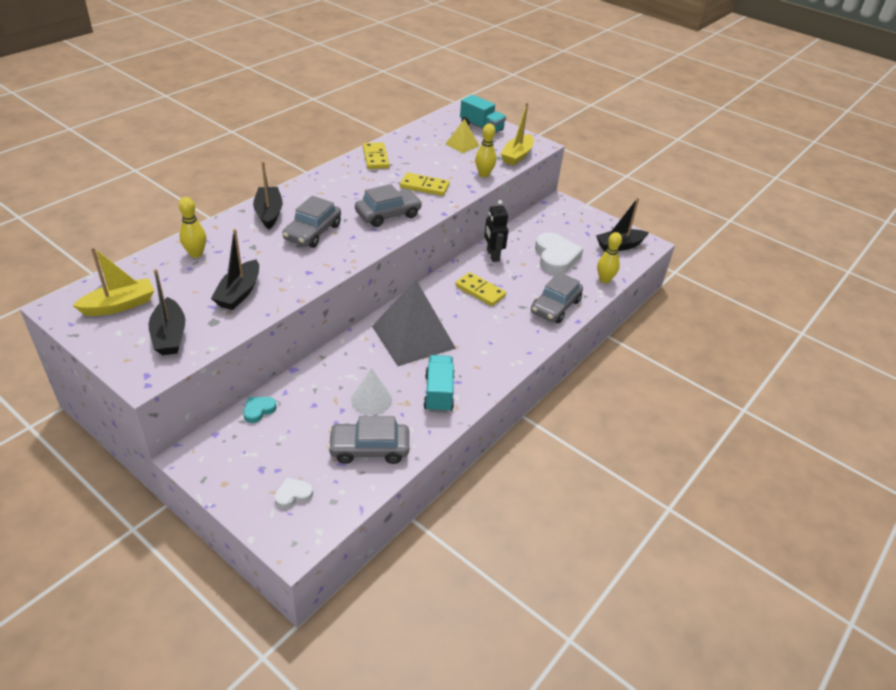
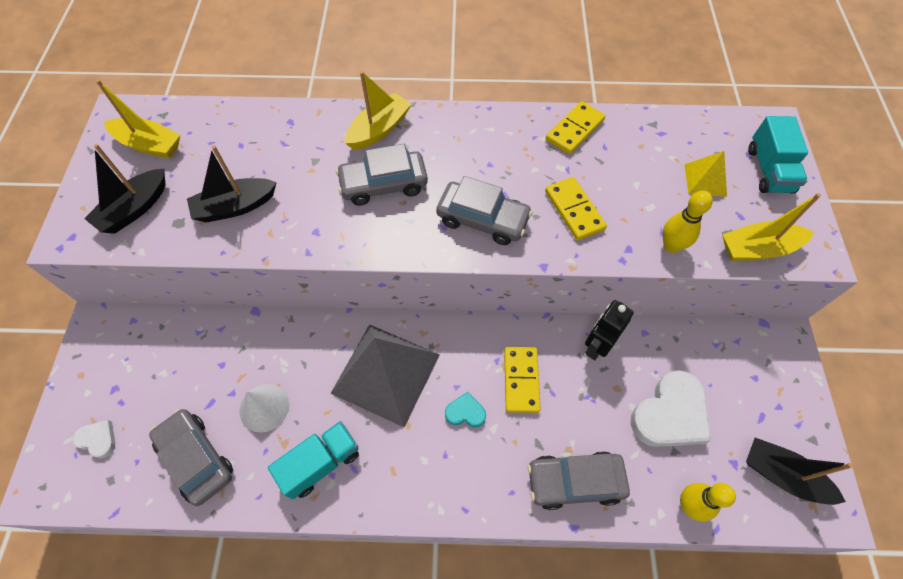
camera: 55 degrees right, 20 degrees up
(196, 254) = (264, 133): yellow bowling pin -> none
(258, 410) = (183, 328): turquoise heart -> turquoise heart (465, 412)
(269, 213) = (379, 129): black boat -> yellow boat

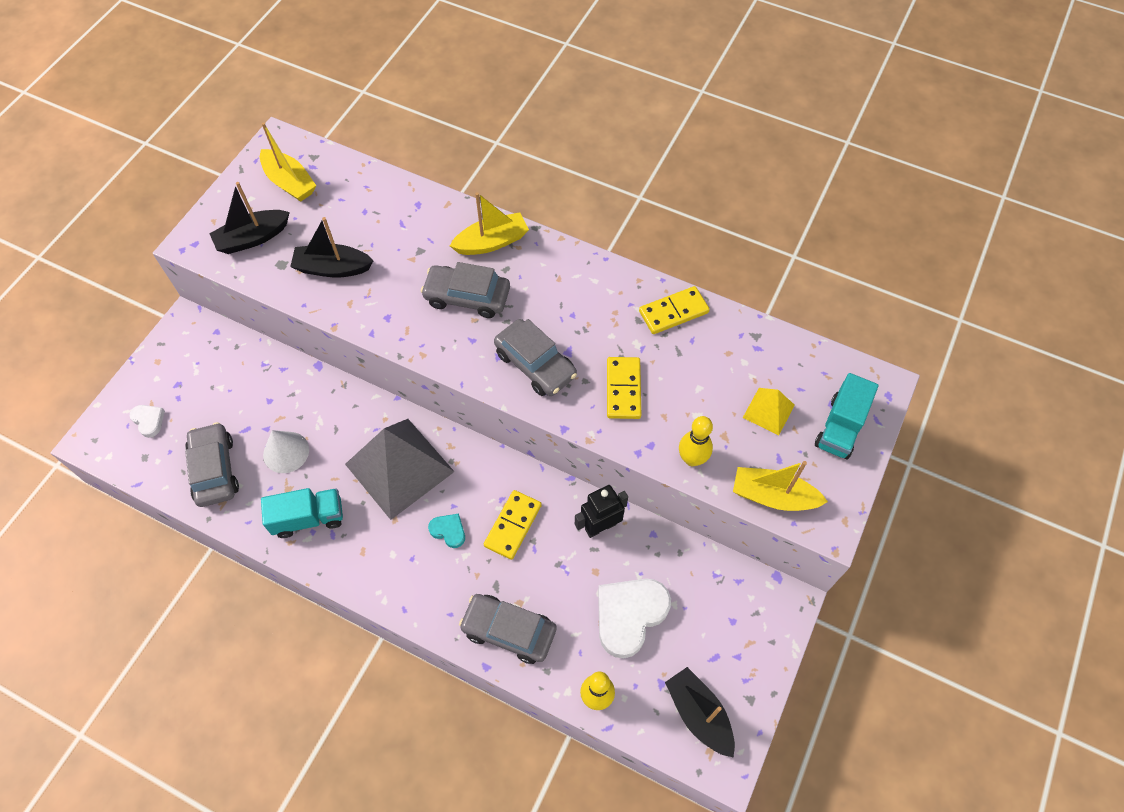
camera: 25 degrees right, 0 degrees up
(670, 414) = (629, 615): white heart -> white heart turned 150 degrees clockwise

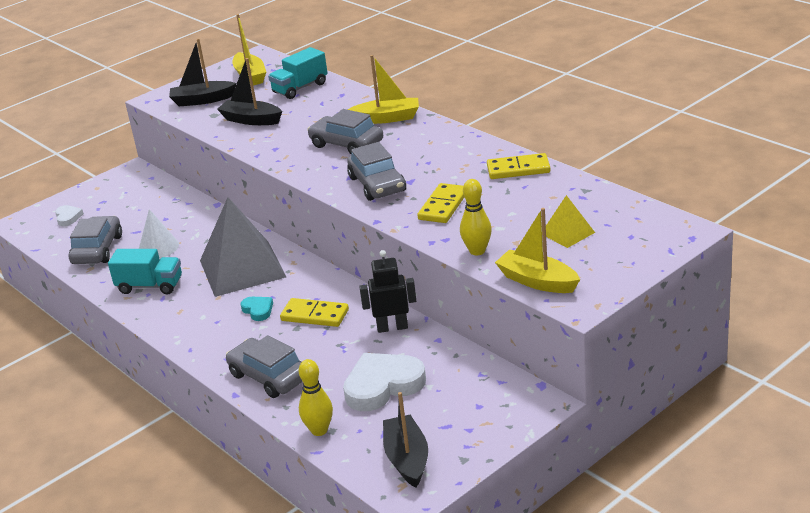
camera: 25 degrees right, 30 degrees down
(513, 525) = (315, 315): yellow domino -> yellow domino turned 60 degrees clockwise
(840, 427) = (630, 250): turquoise truck -> turquoise truck (300, 88)

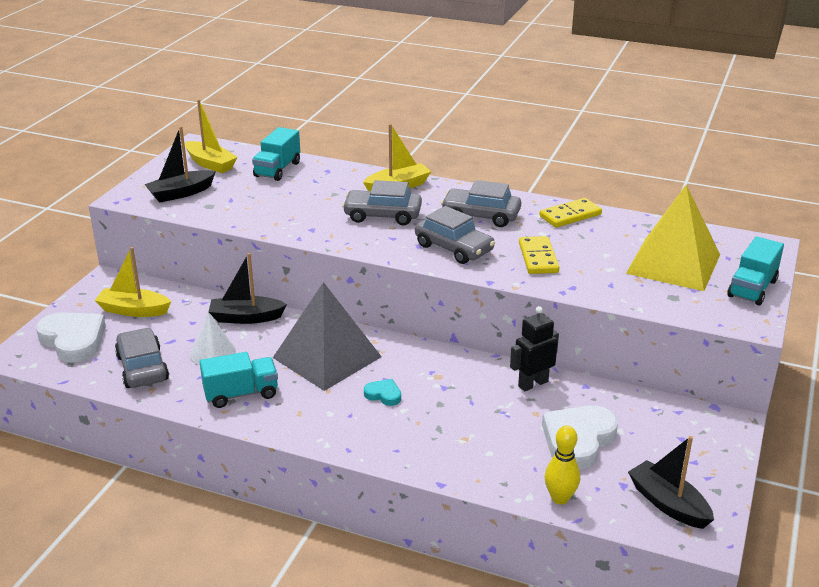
camera: 30 degrees left, 0 degrees up
(68, 217) = (73, 340): white heart -> white heart, size x2.07
(251, 120) = (257, 205): black boat -> black boat (246, 318)
(269, 377) = (458, 458): grey car -> grey car (481, 216)
(315, 315) = (446, 388): yellow domino -> none
(477, 251) = (613, 293): yellow bowling pin -> none
(537, 281) = (695, 310): yellow boat -> yellow boat (133, 310)
(567, 233) = (673, 263): yellow pyramid -> yellow pyramid, size x2.12
(619, 271) = (752, 288): none -> turquoise truck

